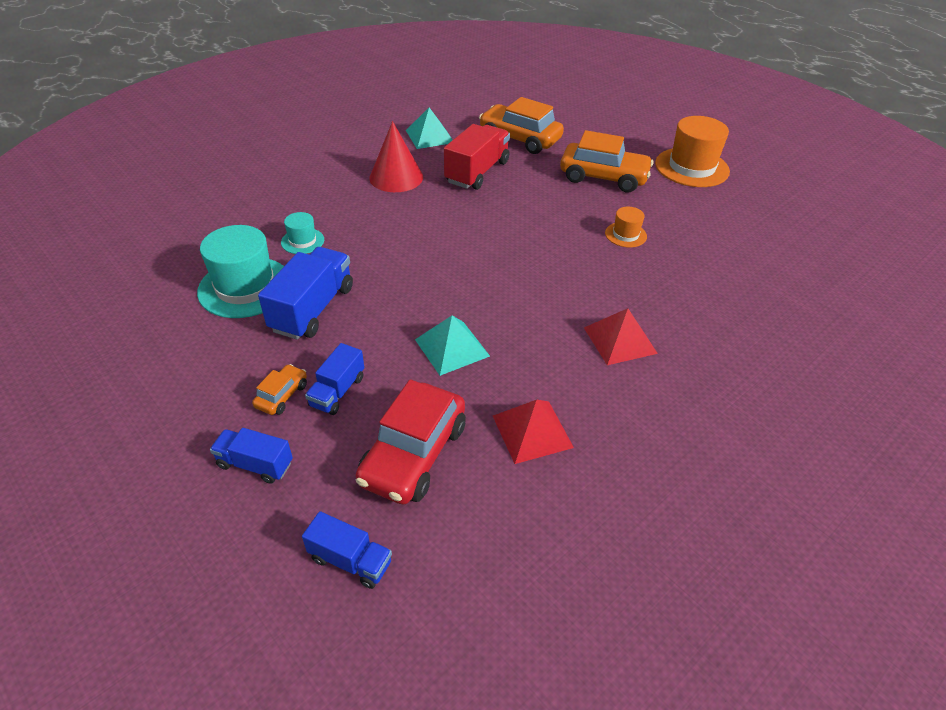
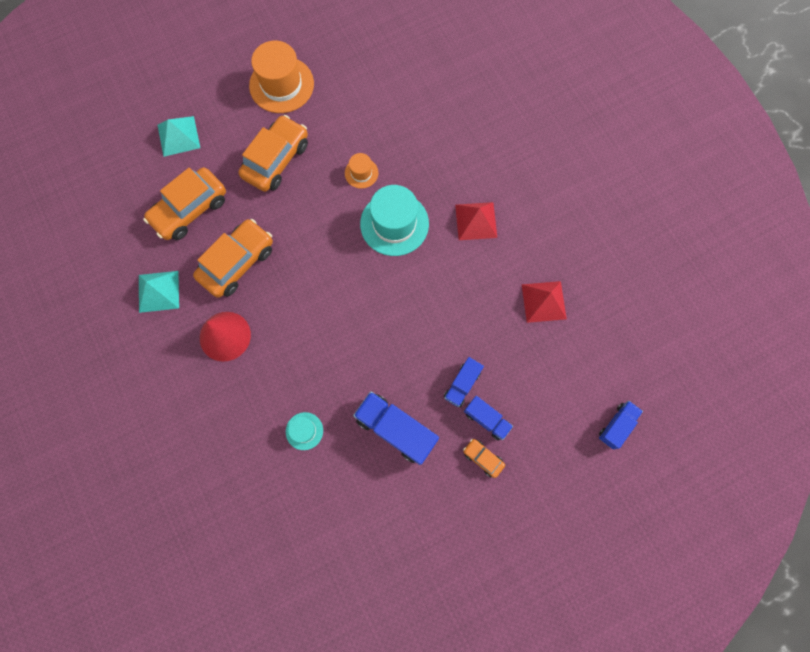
camera: 75 degrees left, 30 degrees up
(245, 287) = (356, 482): turquoise hat -> turquoise hat (394, 224)
(255, 464) = (539, 478): blue truck -> blue truck (462, 384)
(413, 454) = (549, 377): red car -> none
(452, 347) = (460, 334): turquoise pyramid -> turquoise pyramid (178, 136)
(477, 172) = (237, 262): red truck -> orange car

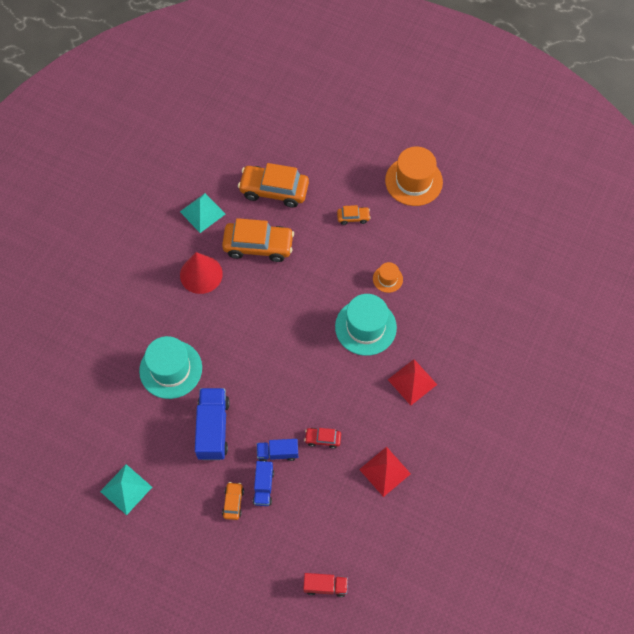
camera: 55 degrees right, 10 degrees down
(178, 136) = (322, 146): turquoise pyramid -> turquoise pyramid (126, 489)
(276, 160) = (353, 217): orange car -> orange car, size x0.48
(304, 431) = (170, 369): turquoise hat -> turquoise hat, size x1.99
(476, 334) = (323, 439): none -> red car
(616, 426) = (325, 586): blue truck -> red truck

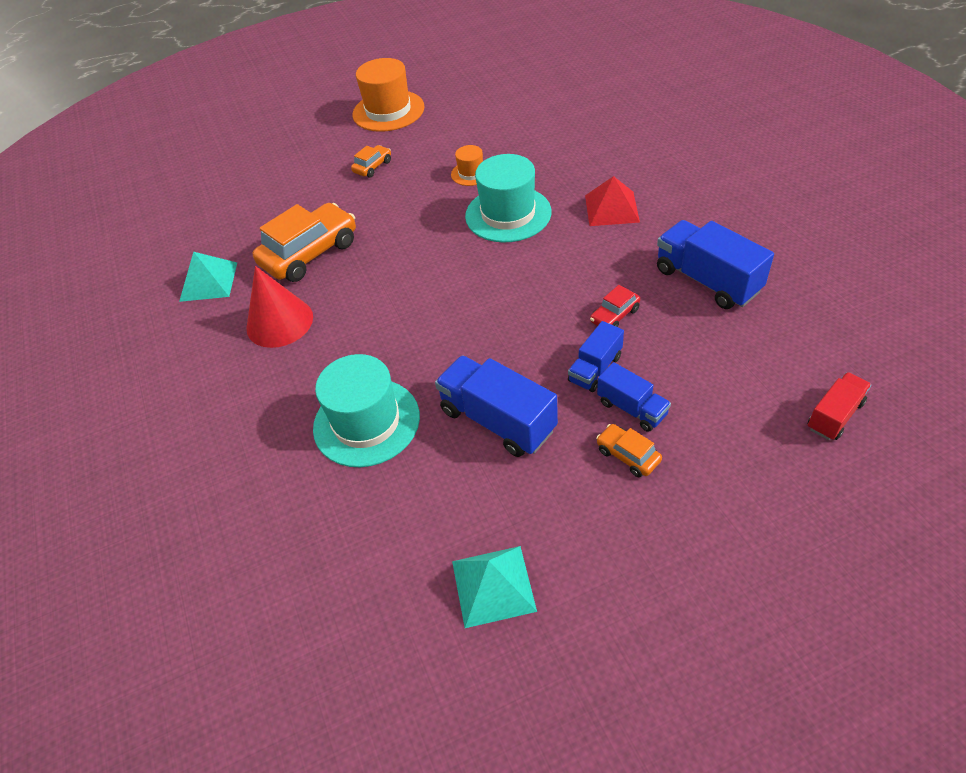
camera: 45 degrees left, 15 degrees down
(274, 190) = (265, 210): orange car -> none
(385, 471) = (707, 280): red pyramid -> blue truck

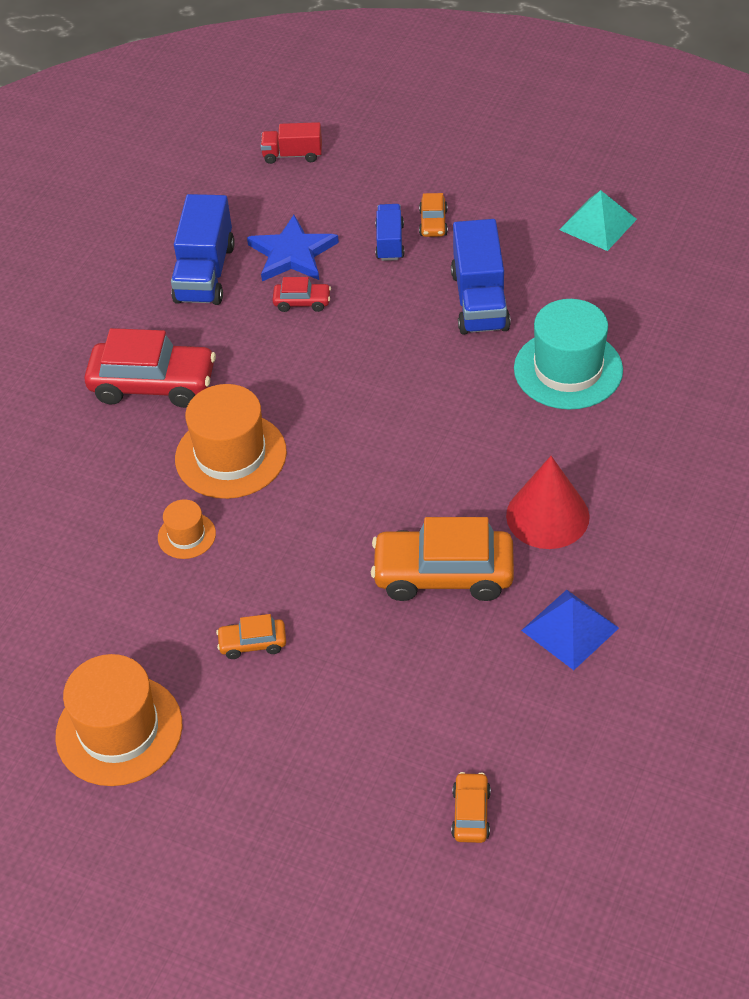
camera: 135 degrees left, 0 degrees up
(191, 190) = (471, 813): none -> orange car
(208, 281) = (570, 629): turquoise pyramid -> blue pyramid
(508, 214) = (231, 455): turquoise hat -> orange hat
(595, 369) = (372, 281): blue truck -> none
(611, 208) = (153, 384): red pyramid -> red car
(681, 340) = (292, 253): none -> blue star

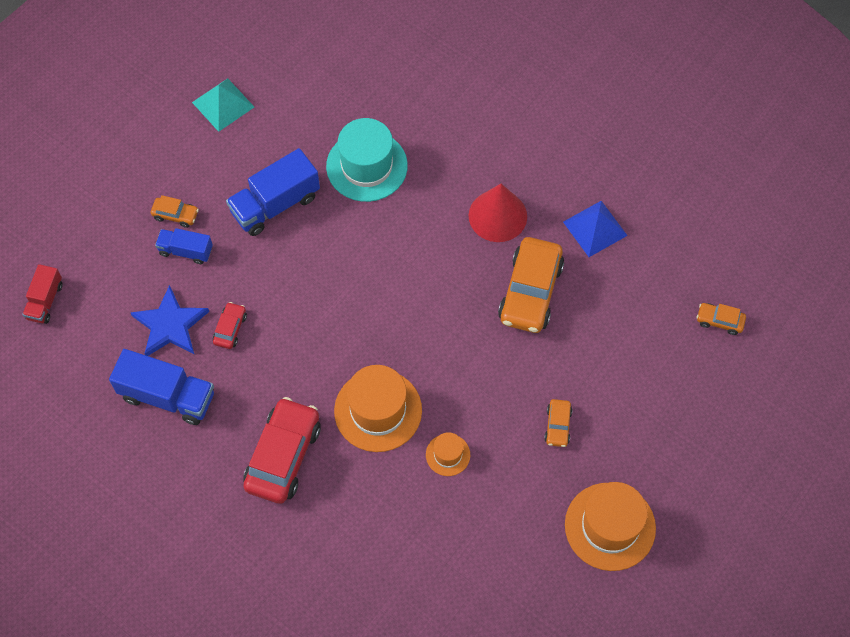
camera: 80 degrees left, 15 degrees up
(479, 300) = (275, 204): blue truck -> blue truck turned 135 degrees clockwise

